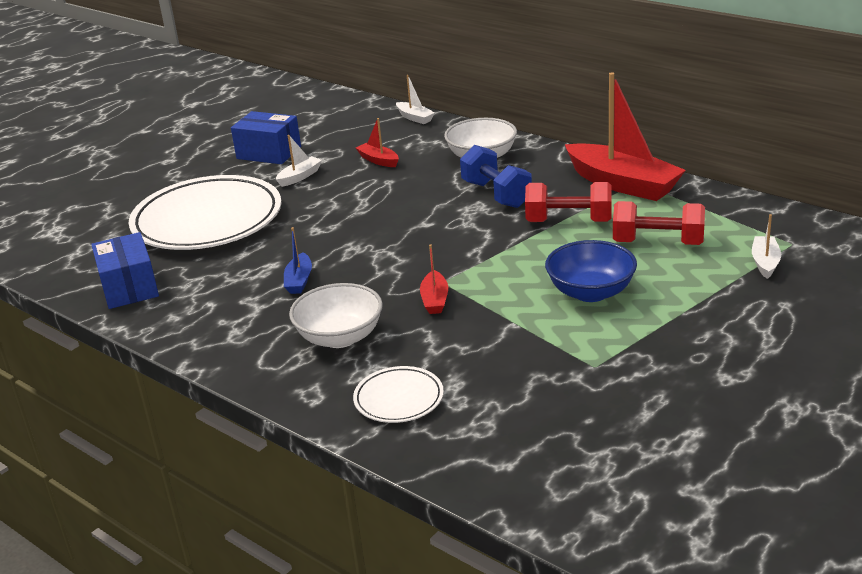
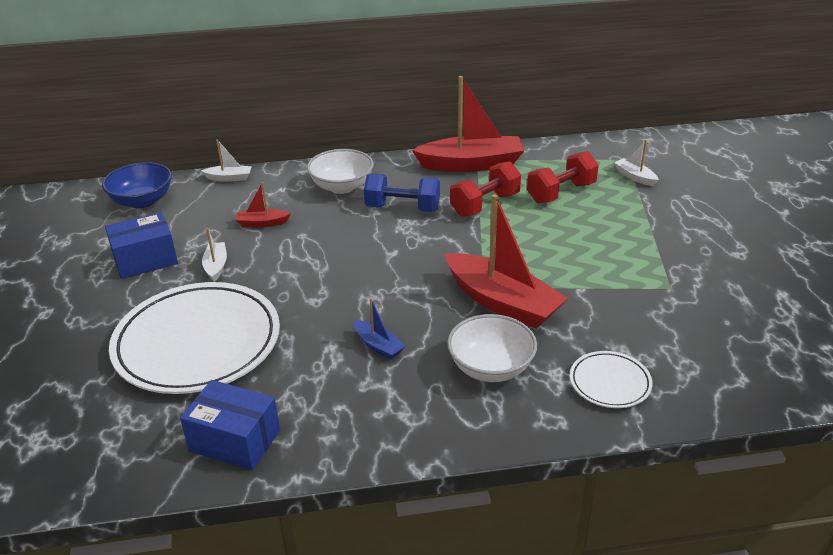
camera: 50 degrees left, 5 degrees up
(435, 300) = (502, 302): red boat -> red boat, size x2.23
(590, 292) = (583, 243): blue bowl -> blue bowl (142, 201)

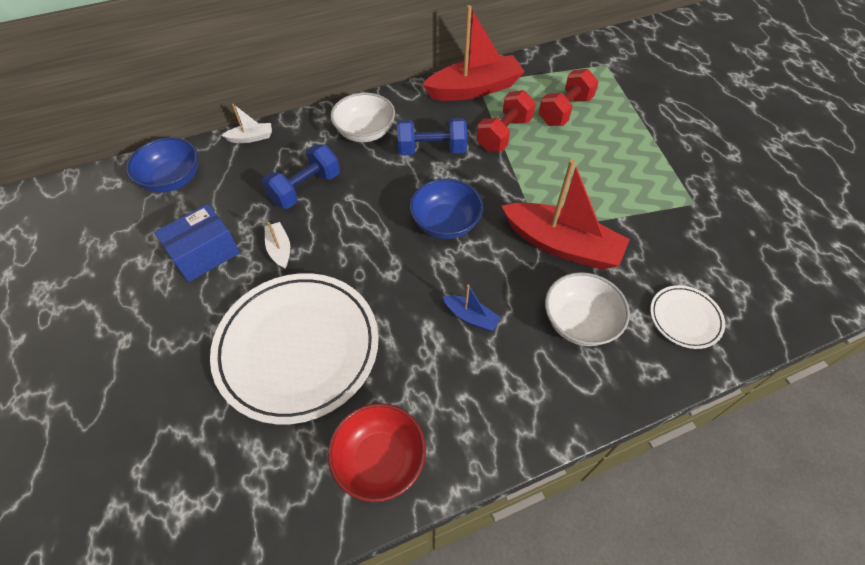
camera: 15 degrees left, 20 degrees up
(235, 440) = (380, 460): blue box -> red bowl
(262, 223) = (305, 188): red boat -> blue dumbbell
(388, 268) = (445, 223): none -> blue bowl
(635, 177) = (620, 84): white boat -> none

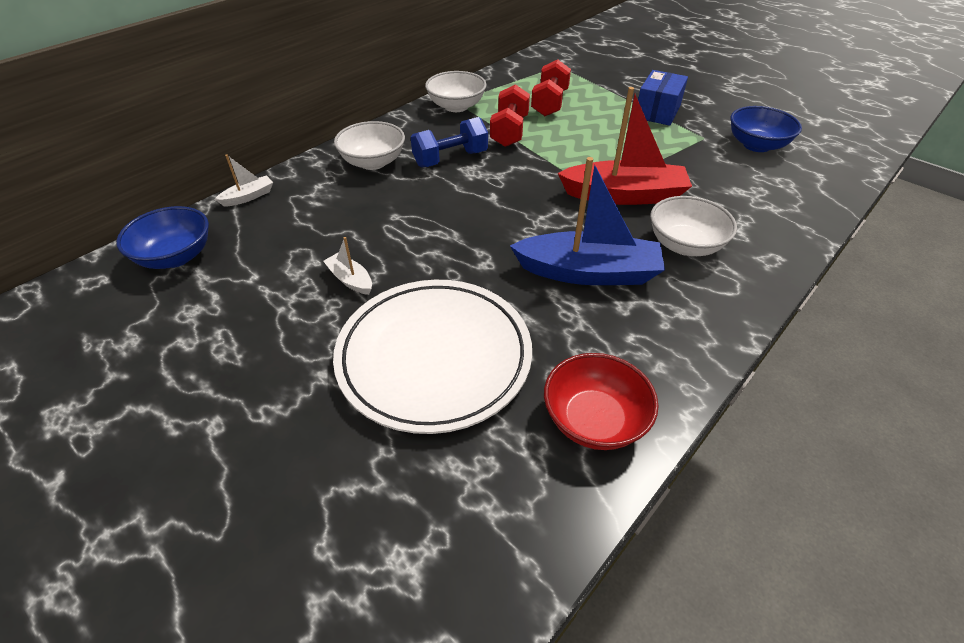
camera: 25 degrees left, 10 degrees down
(205, 254) = (263, 310): blue box -> blue box (657, 112)
(305, 188) = (342, 222): blue dumbbell -> none
(445, 223) = (507, 209): blue bowl -> blue bowl (756, 145)
(471, 317) = (588, 272): blue boat -> blue boat, size x2.23
(474, 89) = (456, 106): red boat -> white bowl
(685, 318) = (763, 215): white plate -> none

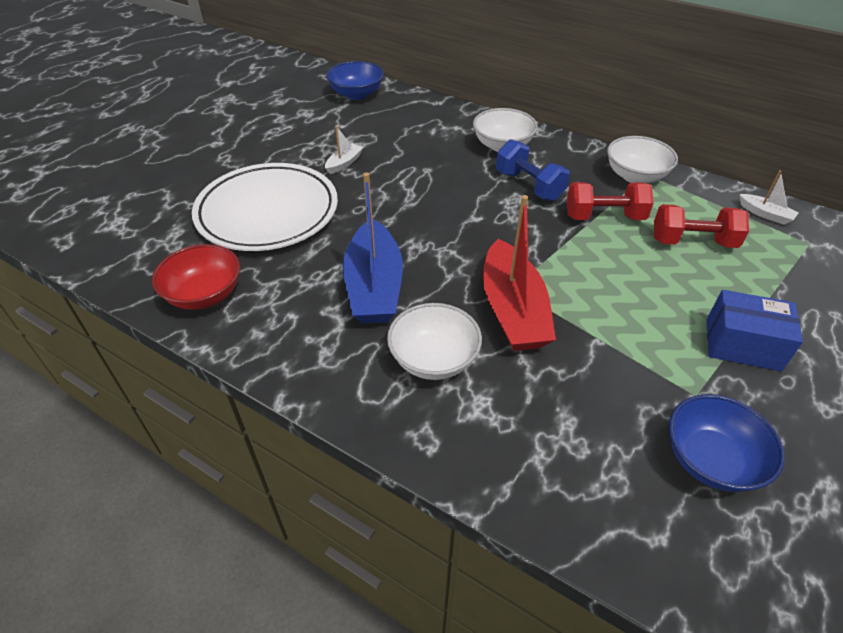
camera: 80 degrees right, 0 degrees up
(248, 197) = (430, 102): white boat -> white boat (765, 214)

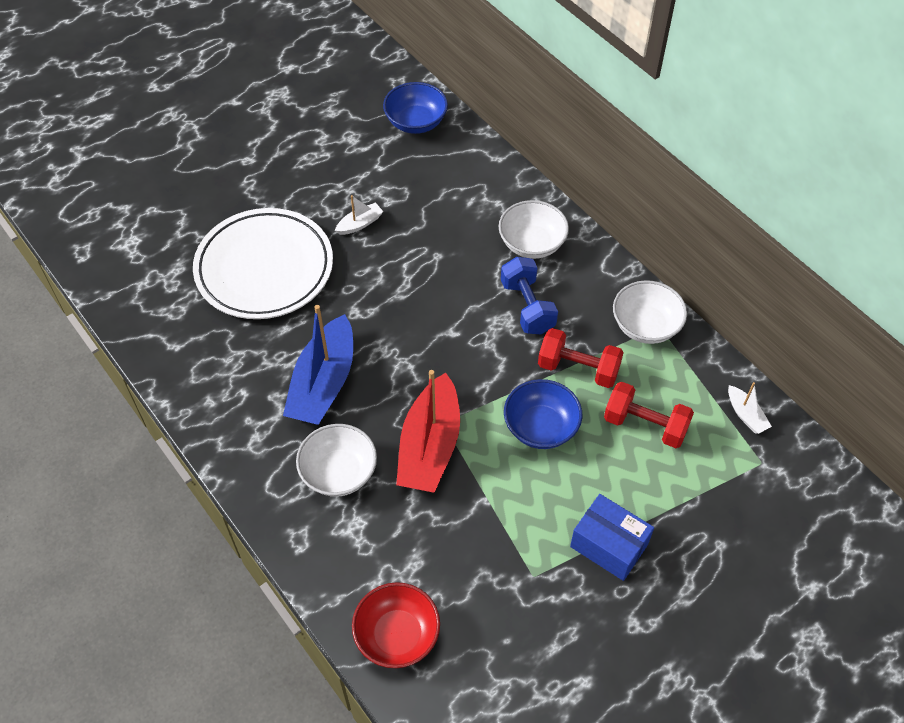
camera: 20 degrees right, 10 degrees up
(204, 295) = (180, 348): red bowl -> red bowl (397, 635)
(711, 460) = (506, 632): blue bowl -> blue bowl (541, 427)

